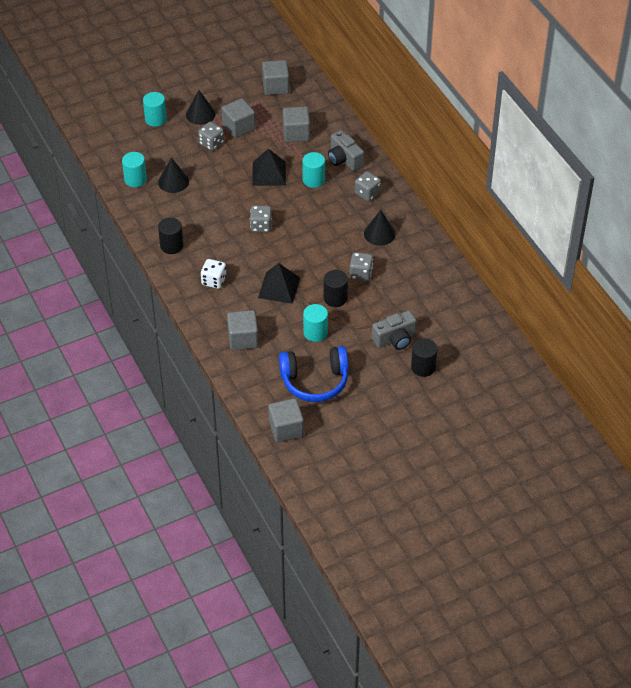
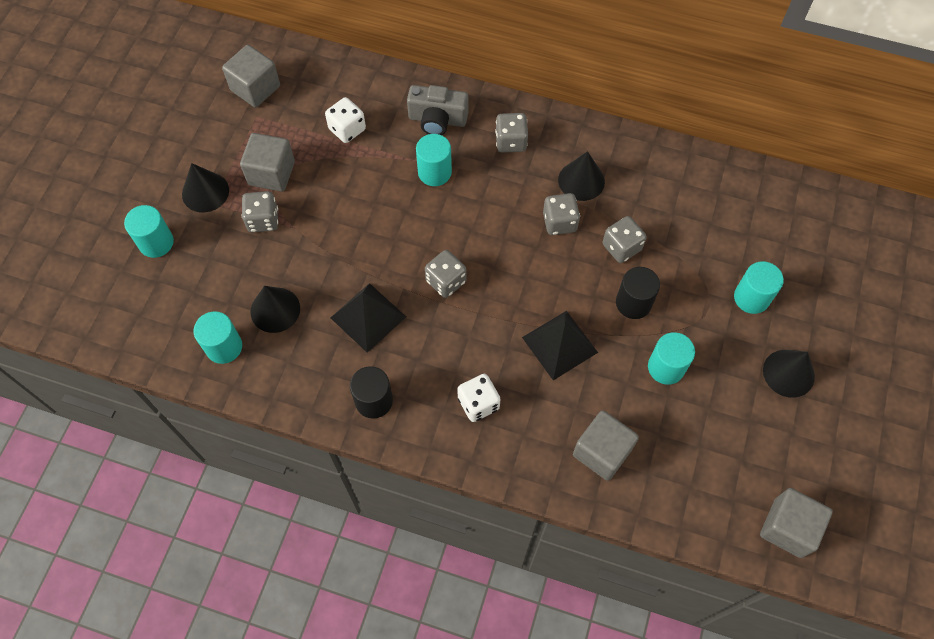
camera: 45 degrees left, 15 degrees up
(269, 173) = (375, 205): black pyramid -> black pyramid (368, 317)
(296, 133) = (347, 129): grey cube -> white dice
(315, 381) = (740, 432): blue headphones -> none
(345, 242) = (559, 222): none -> grey dice
(370, 379) = (788, 373): none -> black cone
(395, 339) = (751, 298): grey camera -> turquoise cylinder
(423, 367) = (818, 306): black cylinder -> none

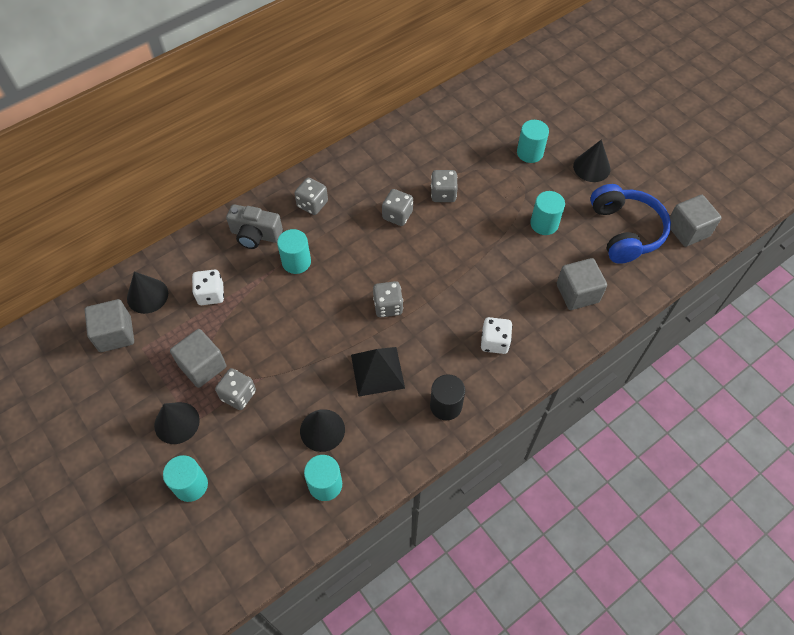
camera: 55 degrees left, 5 degrees down
(437, 120) = (255, 235): grey camera -> grey camera turned 60 degrees clockwise
(559, 345) = (486, 270): black pyramid -> none
(581, 180) = (376, 184): black cone -> black cone (147, 295)
(633, 303) = (487, 212): black cylinder -> none
(727, 458) = (625, 231): none -> blue headphones

